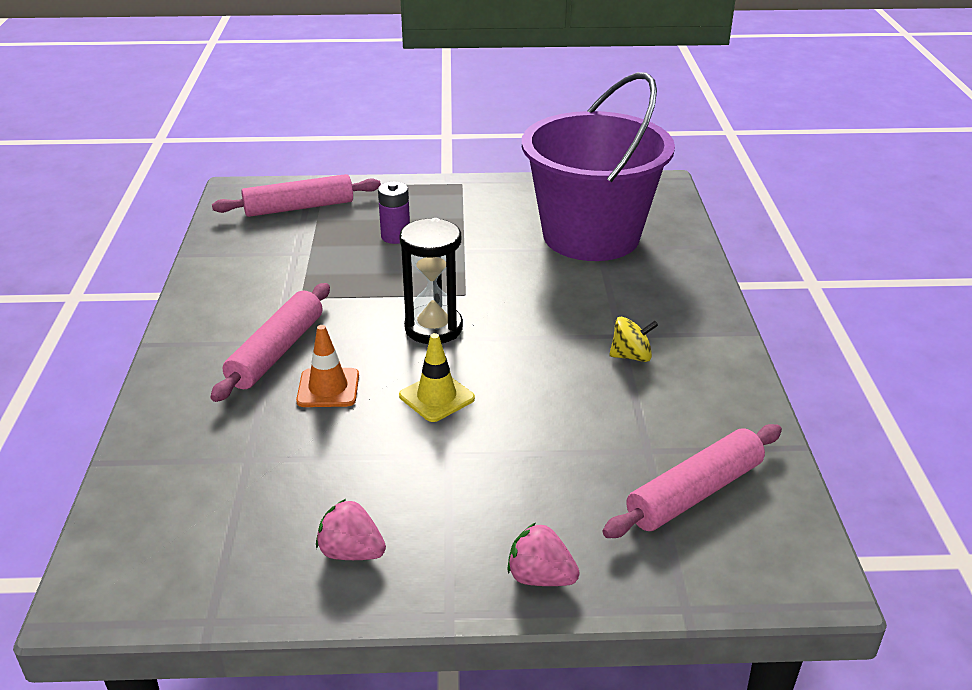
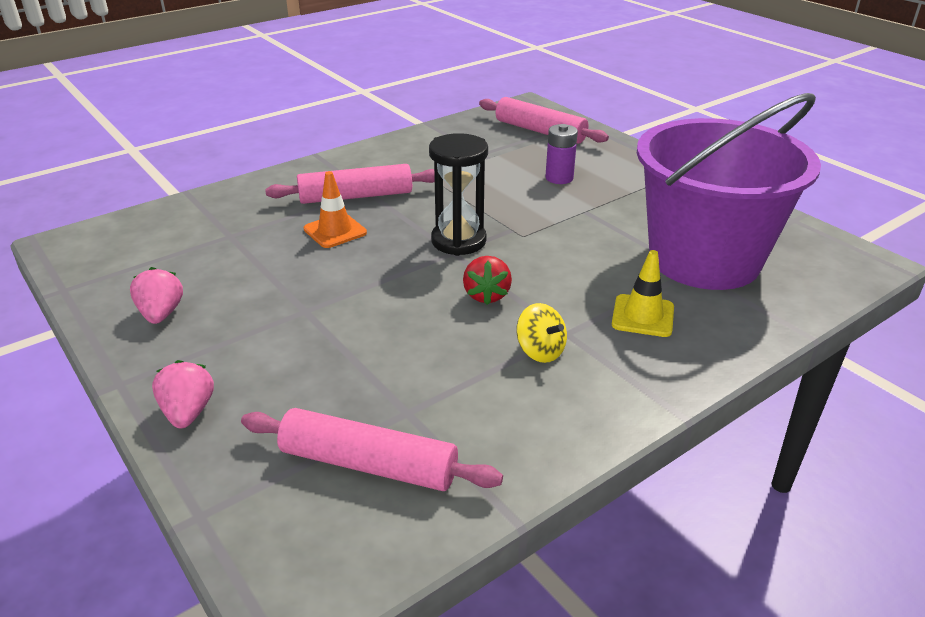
camera: 55 degrees right, 0 degrees up
(436, 397) = (371, 277): yellow traffic cone -> yellow traffic cone (643, 316)
(532, 349) = (486, 295): none -> red strawberry

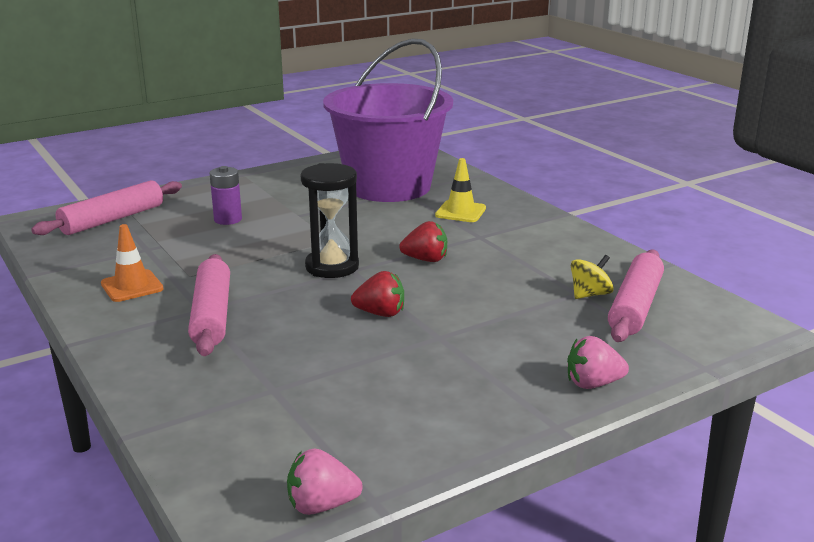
camera: 85 degrees left, 10 degrees down
(161, 314) = (437, 417): pink strawberry -> pink strawberry (321, 506)
(335, 231) = (289, 325): orange traffic cone -> orange traffic cone (132, 286)
(356, 274) = (380, 313): none -> red strawberry
(540, 351) = (502, 246): yellow spinning top -> yellow spinning top (590, 294)

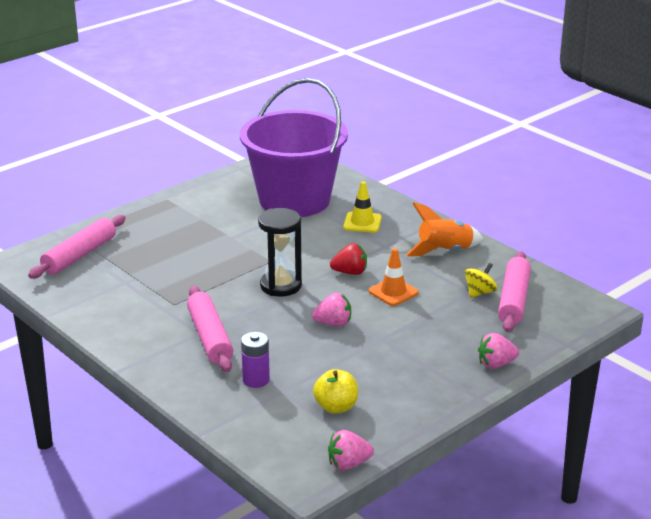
camera: 10 degrees left, 5 degrees up
(132, 286) = (134, 318): orange traffic cone -> orange traffic cone (393, 292)
(228, 219) = (176, 247): purple battery -> purple battery (256, 380)
(338, 418) = (336, 407): none -> yellow apple
(380, 313) = (333, 323): red strawberry -> pink strawberry
(554, 247) = (444, 251): none -> orange rocket

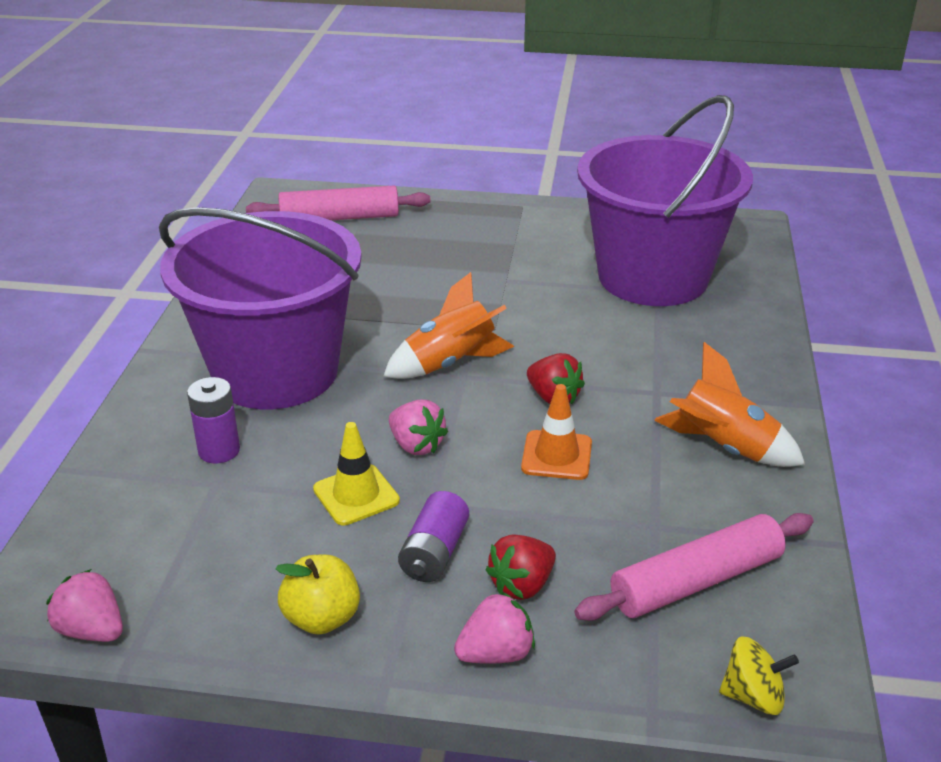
camera: 50 degrees right, 5 degrees up
(210, 337) = (275, 372): pink rolling pin -> purple bucket
(281, 286) = (450, 363): black hourglass -> orange rocket
(336, 407) = (221, 548): yellow apple -> yellow apple (322, 618)
(362, 222) = (684, 347): yellow traffic cone -> yellow traffic cone (356, 495)
(416, 352) = (434, 553): none -> purple battery
(464, 340) = (522, 585): none -> red strawberry
(480, 292) = (667, 535): yellow spinning top -> yellow spinning top (753, 696)
(496, 364) = (496, 653): pink strawberry -> pink strawberry turned 120 degrees clockwise

